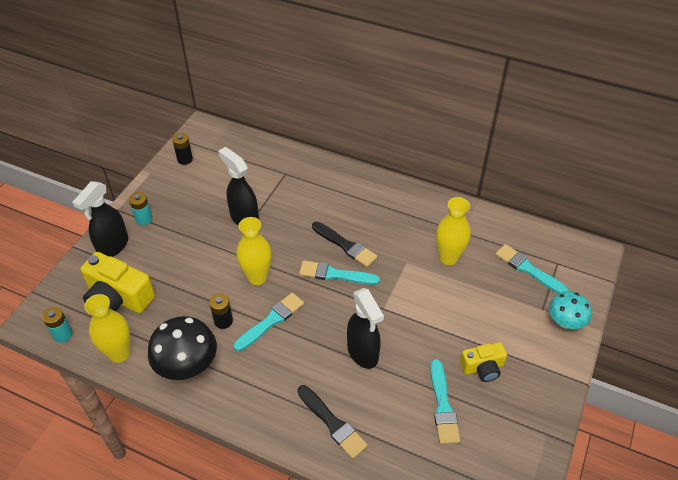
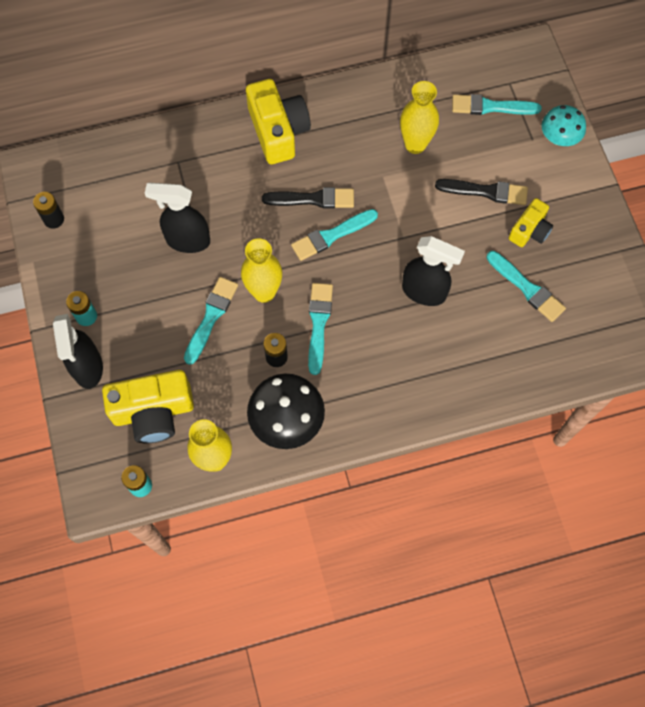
camera: 40 degrees left, 20 degrees up
(210, 269) = (211, 317): none -> turquoise brush
(332, 423) = (456, 372): black brush -> black brush (486, 191)
(363, 194) = (278, 131): none -> yellow camera

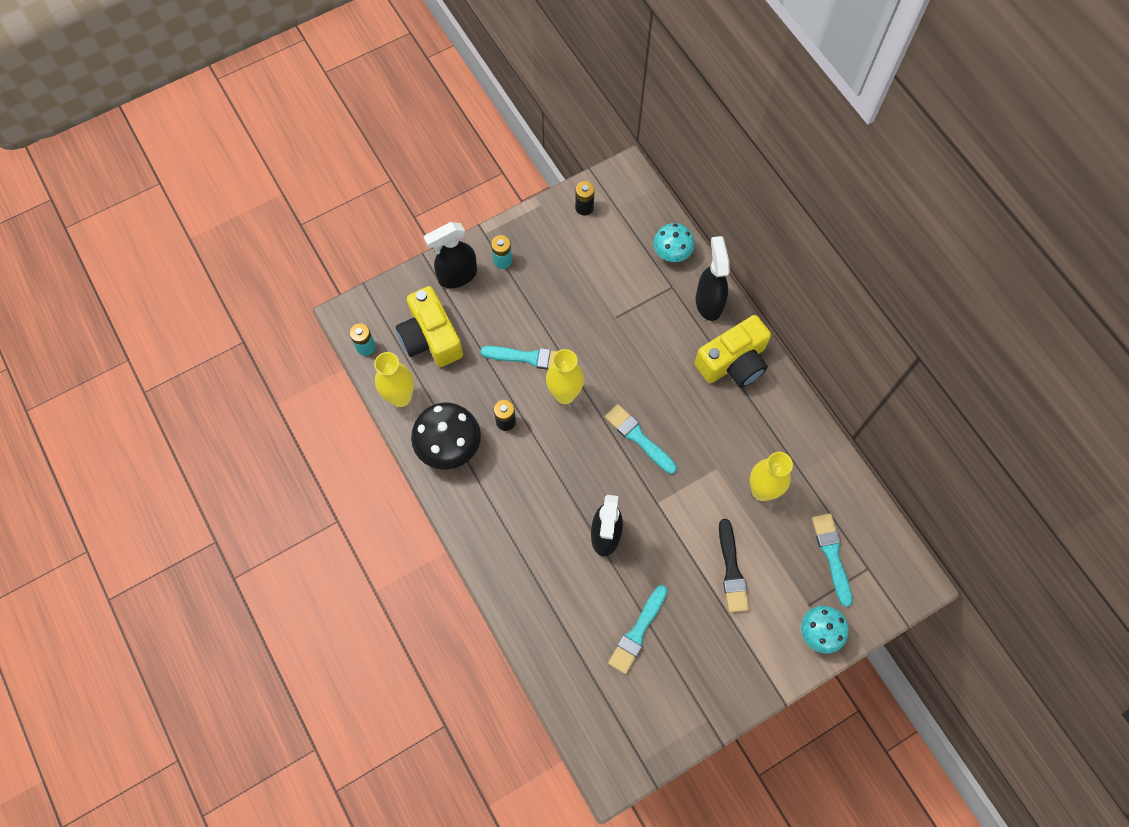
camera: 75 degrees right, 0 degrees up
(139, 151) = (672, 252): none -> turquoise mushroom
(187, 240) = (596, 317): black spray bottle -> black spray bottle (708, 302)
(313, 199) = (671, 412): black brush -> none
(319, 323) = (547, 449): turquoise brush -> none
(529, 230) = (702, 623): yellow camera -> none

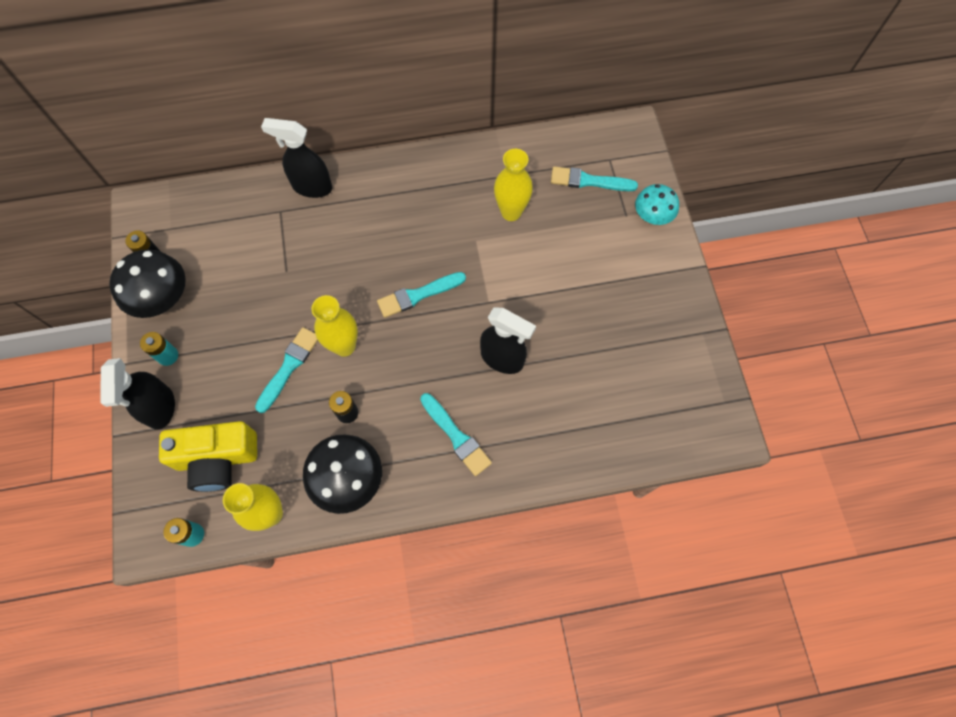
camera: 70 degrees left, 0 degrees up
(551, 233) = (163, 298): none -> black mushroom
(637, 632) = (605, 363): turquoise brush -> turquoise brush (456, 436)
(672, 252) = (244, 198): turquoise mushroom -> none
(732, 570) = (575, 263): black brush -> none
(733, 362) = (380, 189): yellow camera -> none

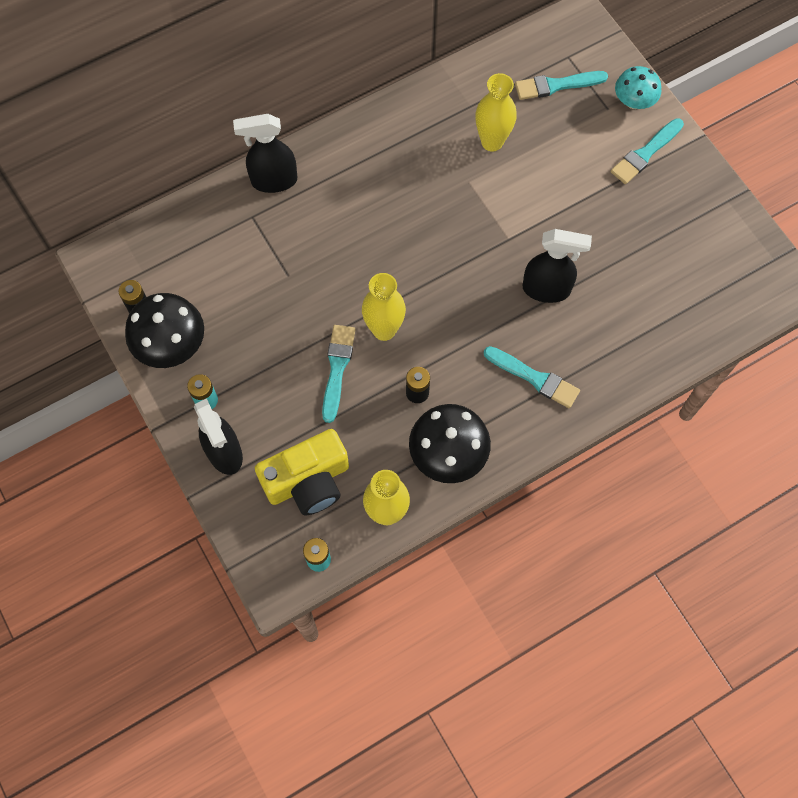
camera: 20 degrees left, 0 degrees up
(418, 295) = (435, 255): turquoise brush -> turquoise brush (645, 153)

